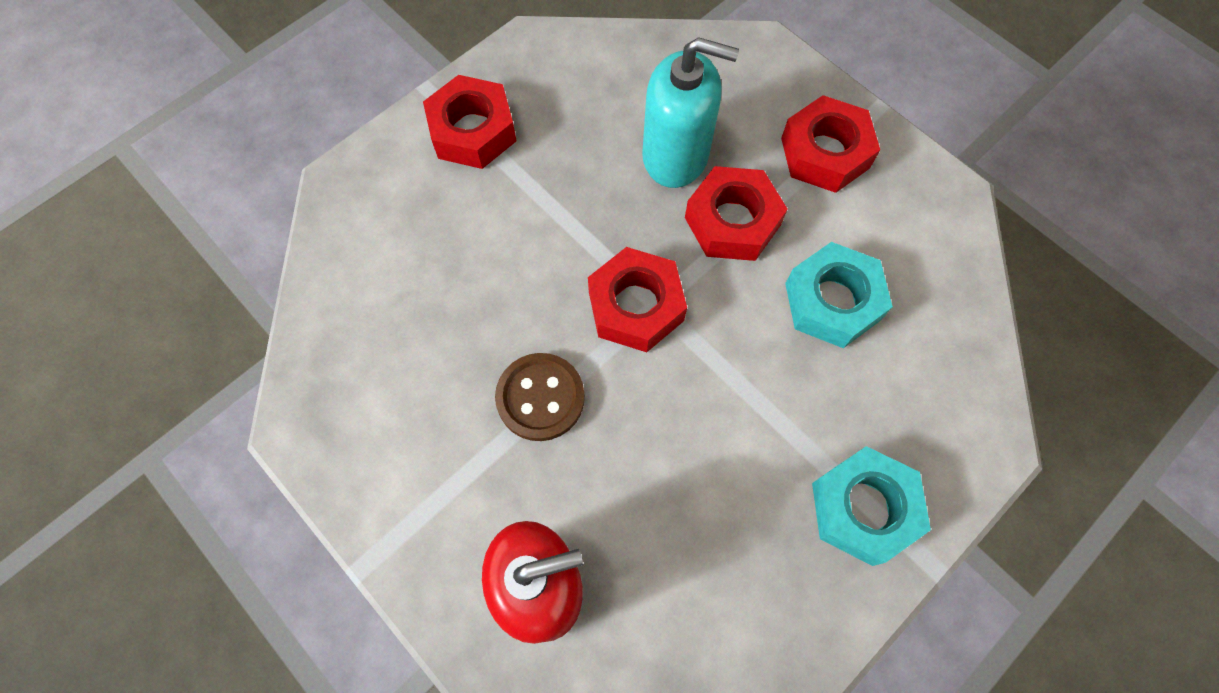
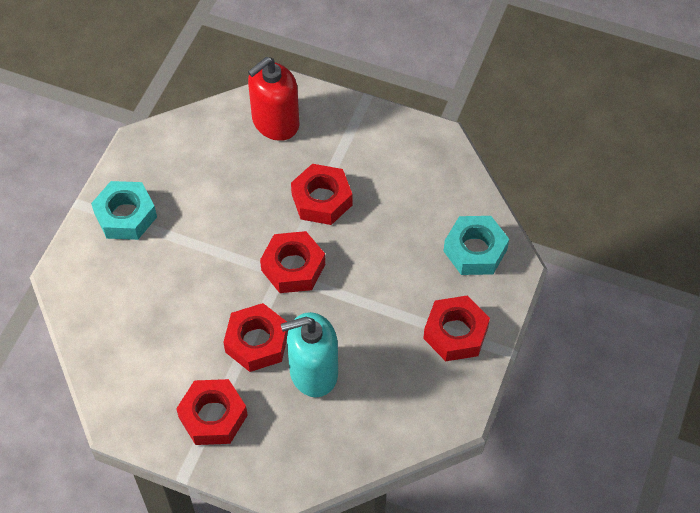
camera: 155 degrees right, 10 degrees down
(540, 398) = (322, 199): brown button -> red nut
(832, 301) = (176, 317): turquoise nut -> turquoise nut (475, 250)

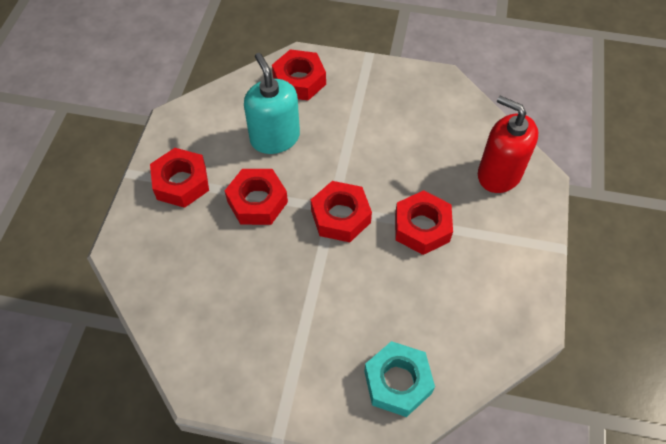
camera: 80 degrees right, 0 degrees up
(126, 215) = (365, 85): turquoise nut -> none
(313, 372) = (232, 251): turquoise soap dispenser -> turquoise soap dispenser (275, 138)
(455, 333) = (292, 375): red nut -> red nut (299, 81)

